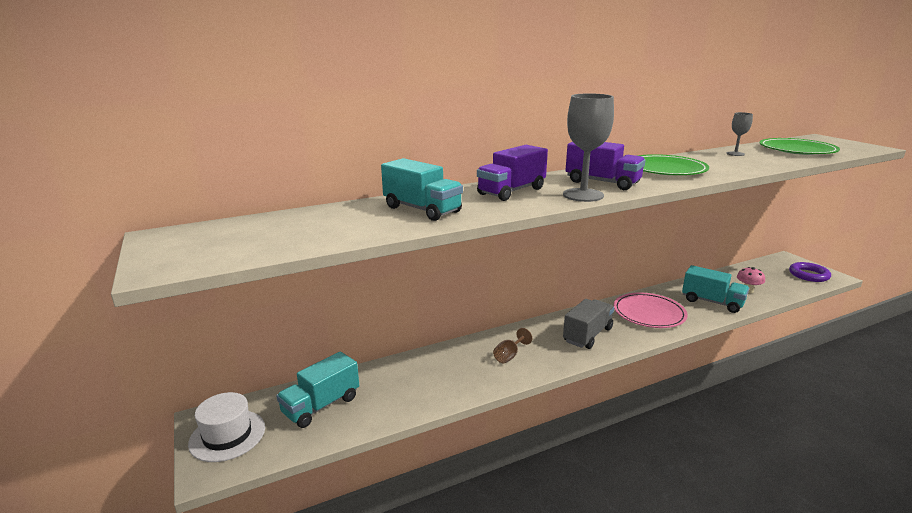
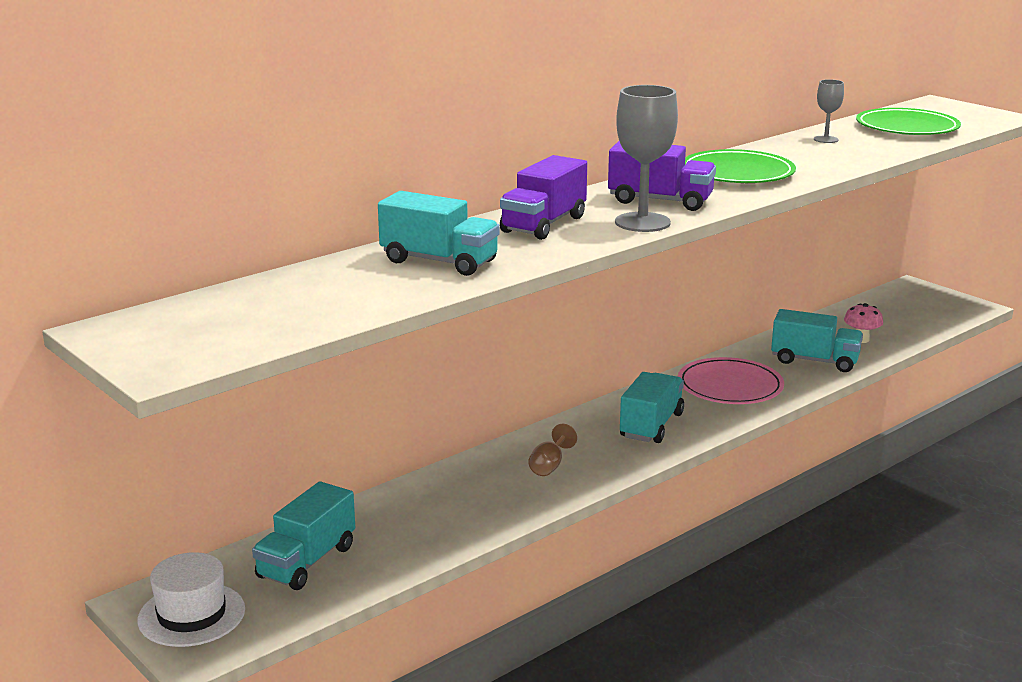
camera: 15 degrees left, 0 degrees up
(587, 335) = (651, 425): grey truck -> turquoise truck
(808, 275) = (942, 308): purple ring -> none

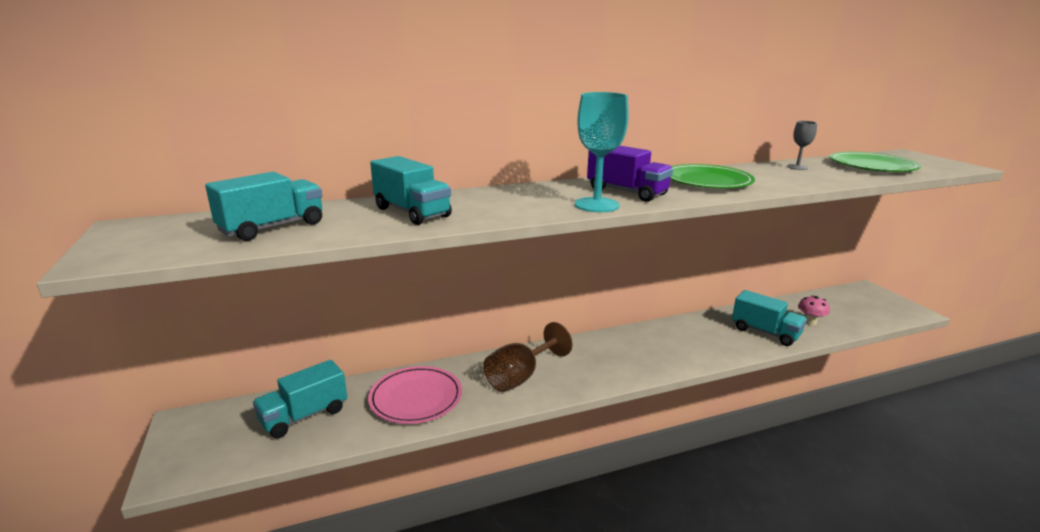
camera: 20 degrees right, 0 degrees up
(191, 614) = (198, 440): white hat -> none
(543, 224) = (520, 197): purple truck -> none
(549, 466) = (520, 377): brown goblet -> brown goblet, size x1.89
(642, 222) = (596, 205): grey goblet -> turquoise goblet
(651, 425) = (613, 360): turquoise truck -> turquoise truck (272, 228)
(730, 386) = (689, 340): pink plate -> pink plate (416, 398)

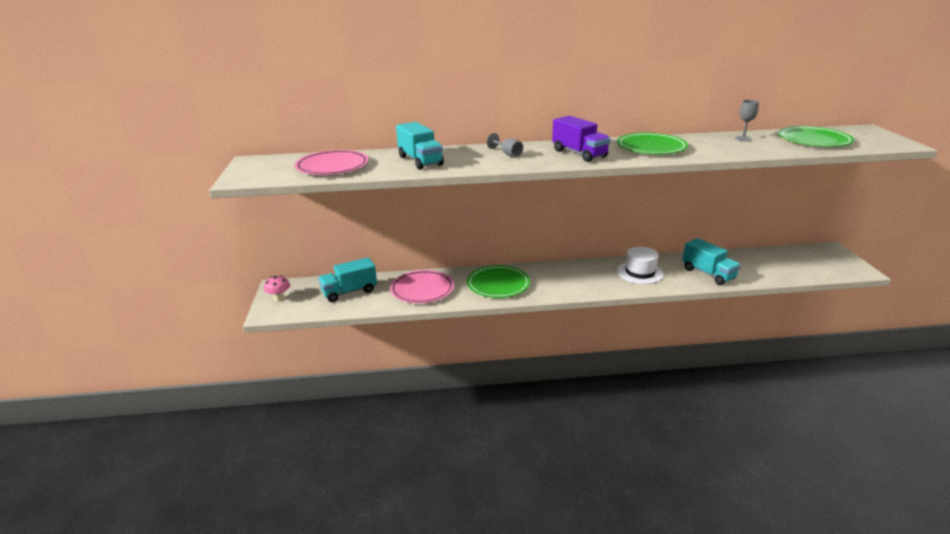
camera: 15 degrees right, 5 degrees up
(272, 228) = (332, 166): turquoise truck -> pink plate
(520, 377) = (498, 284): brown goblet -> green plate
(533, 197) = (508, 154): none -> grey goblet
(596, 205) = (548, 162): turquoise goblet -> none
(688, 339) = (640, 272): none -> white hat
(810, 322) = (754, 270): pink mushroom -> pink mushroom (279, 298)

